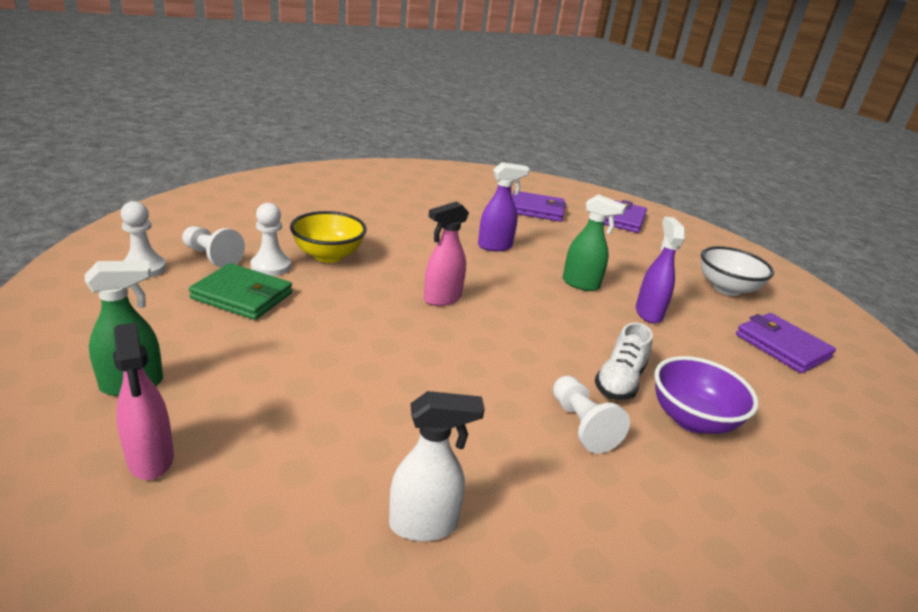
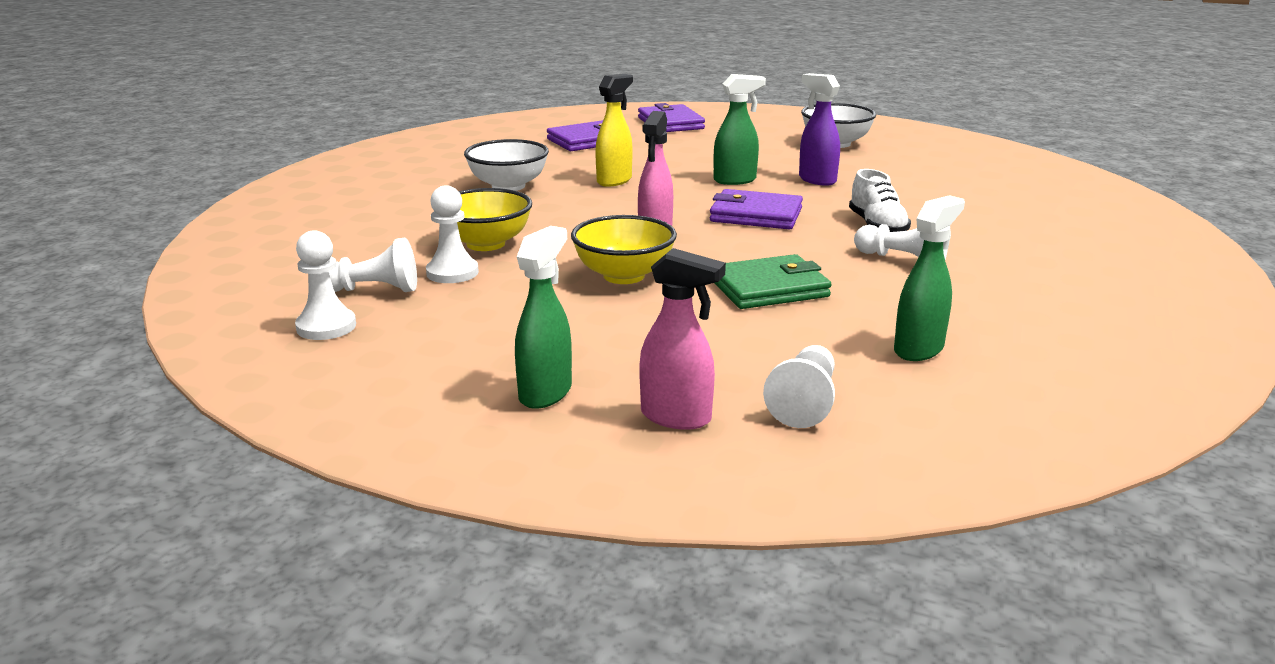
camera: 35 degrees left, 5 degrees down
(242, 296) = (482, 302): green wallet -> green wallet (769, 288)
(244, 511) = (804, 402): none -> white pawn
(355, 322) = (624, 276): none -> yellow bowl
(422, 221) = (508, 186): none -> white bowl
(424, 524) = (919, 349): white spray bottle -> green spray bottle
(495, 246) = (614, 181): purple spray bottle -> yellow spray bottle
(692, 419) = (954, 227): purple bowl -> none
(782, 346) = (930, 165): purple wallet -> purple wallet (756, 215)

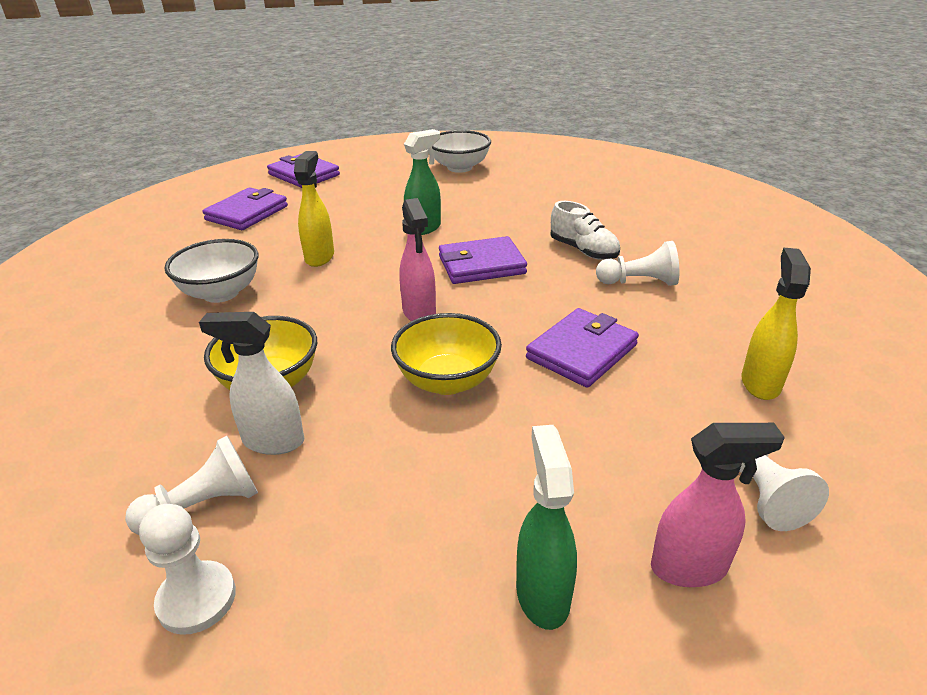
camera: 30 degrees left, 10 degrees up
(452, 273) = (272, 441): white pawn -> white spray bottle
(769, 288) = (581, 351): green wallet -> purple wallet
(816, 180) = (486, 211): purple spray bottle -> none
(919, 349) = (760, 383): green spray bottle -> yellow spray bottle

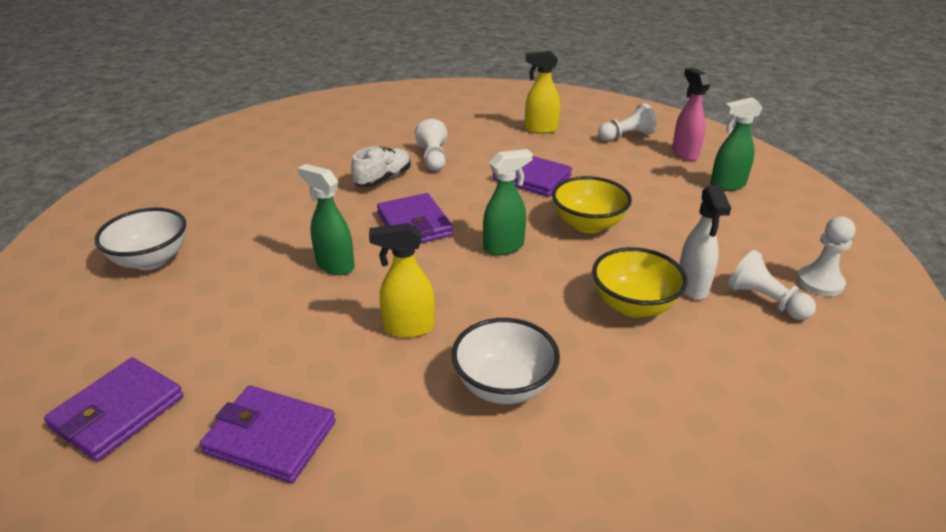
camera: 100 degrees left, 0 degrees up
(419, 313) = (504, 247): pink spray bottle -> green spray bottle

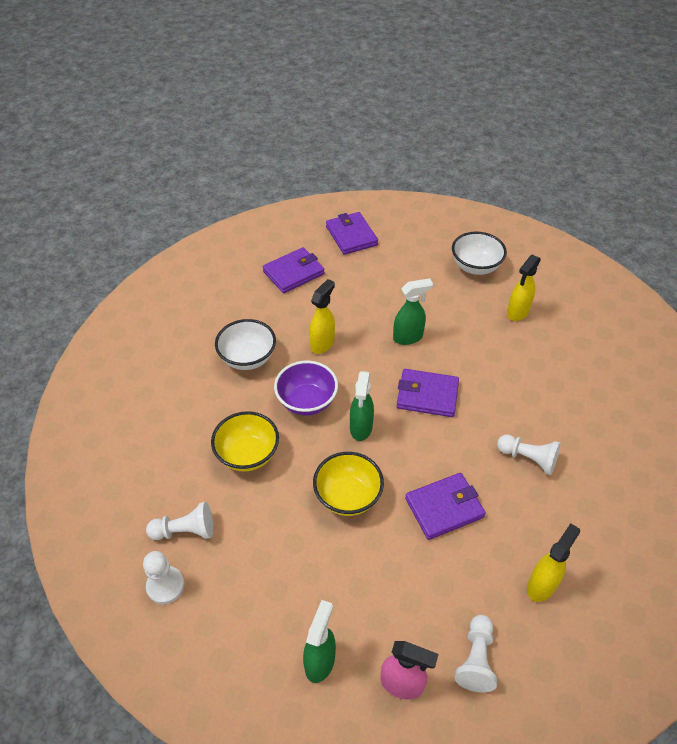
camera: 125 degrees right, 15 degrees up
(230, 209) = (517, 312): none -> yellow spray bottle
(383, 179) = (510, 408): white shoe -> none
(513, 298) = (307, 401): none -> purple bowl
(692, 287) = (233, 501): white spray bottle -> none

